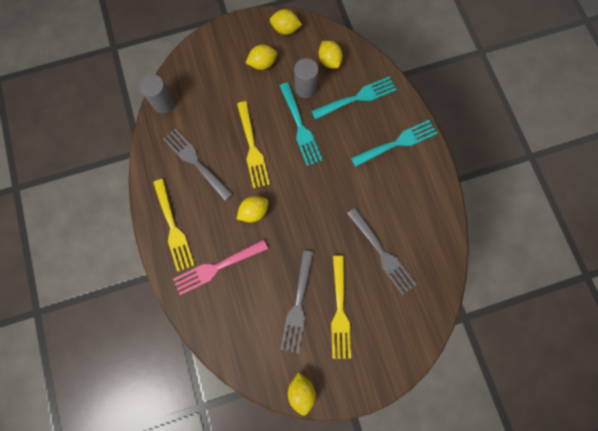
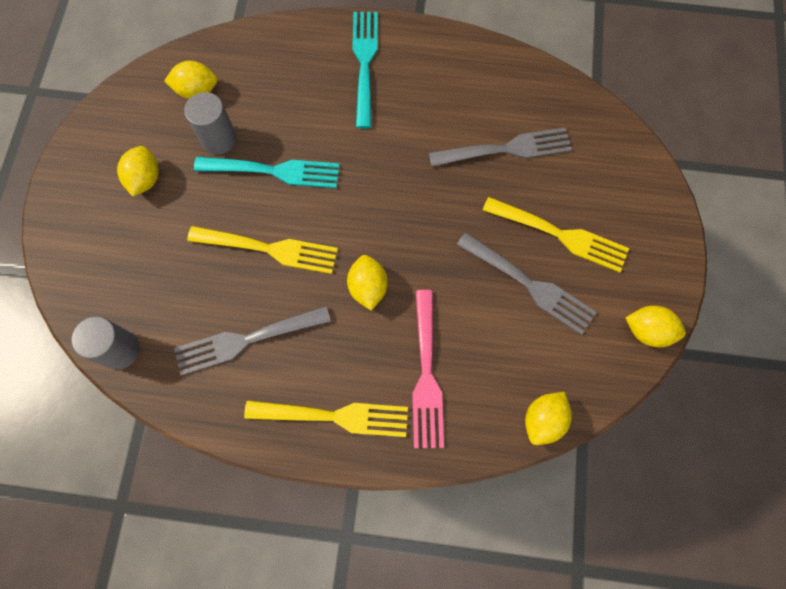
camera: 65 degrees left, 5 degrees down
(285, 30) = (110, 125): yellow lemon -> yellow lemon (543, 420)
(357, 98) = (273, 81): turquoise fork -> none

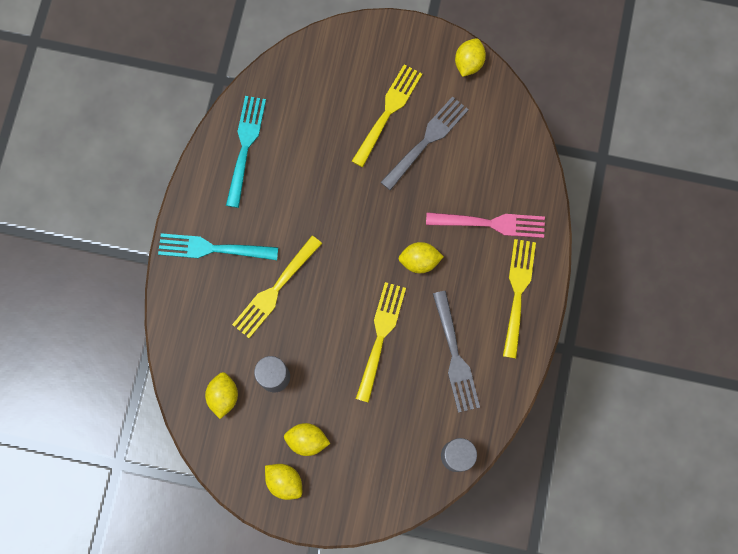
camera: 85 degrees left, 5 degrees up
(274, 171) = (310, 330): turquoise fork -> turquoise fork (245, 146)
(321, 130) = (275, 290): none -> yellow fork
(506, 149) = (309, 142): grey fork -> none
(543, 420) = (529, 146): yellow lemon -> yellow lemon (284, 481)

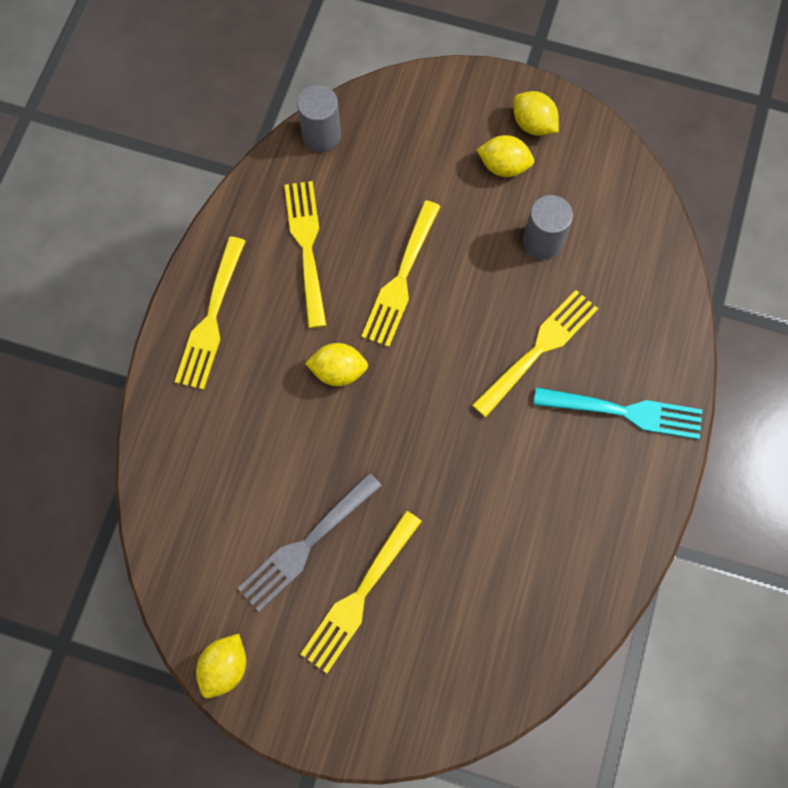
camera: 175 degrees left, 5 degrees down
(223, 396) = (608, 224): yellow lemon -> none
(245, 146) = (578, 559): turquoise fork -> none
(455, 356) = (307, 247): grey fork -> yellow fork
(491, 224) = (232, 414): pink fork -> none

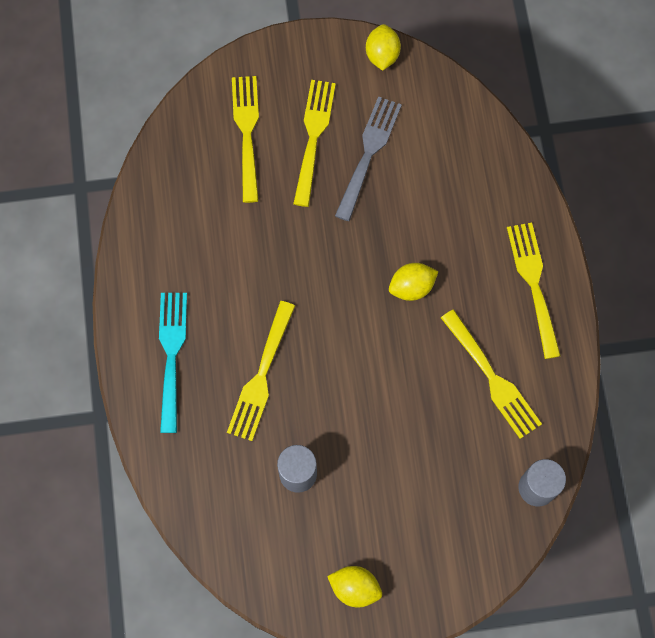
camera: 155 degrees right, 0 degrees up
(401, 279) = (400, 385): yellow fork -> yellow fork (247, 133)
(503, 166) = (362, 531): yellow lemon -> none
(625, 412) = (172, 355): turquoise fork -> turquoise fork turned 105 degrees clockwise

